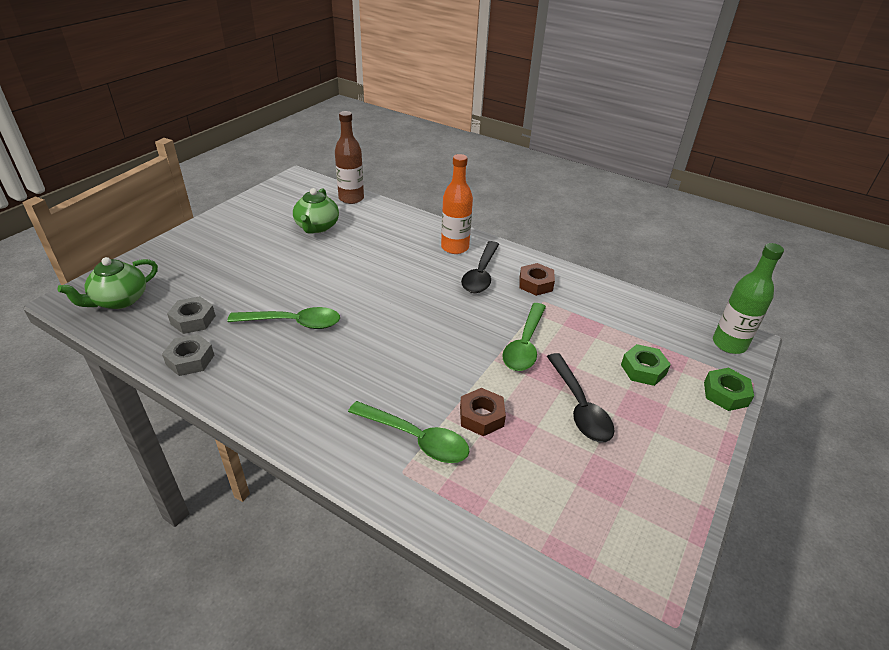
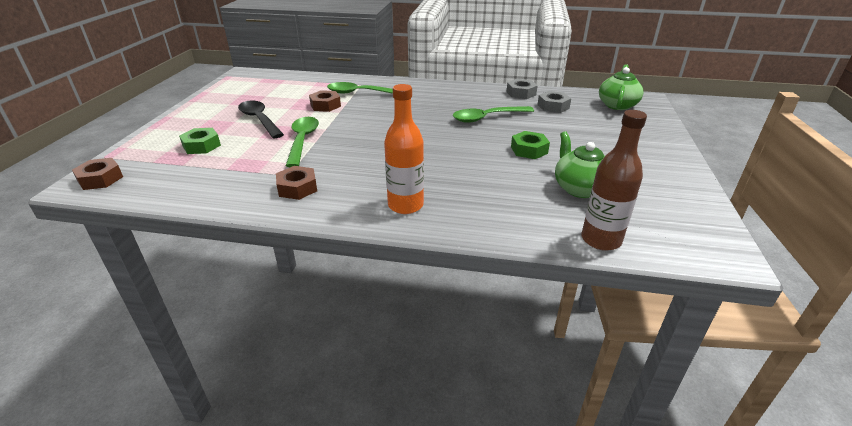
camera: 160 degrees right, 5 degrees down
(481, 274) = (360, 183): black spoon -> none
(725, 394) = (137, 145): green nut -> green nut (529, 150)
(729, 344) = (100, 179): green bottle -> brown nut

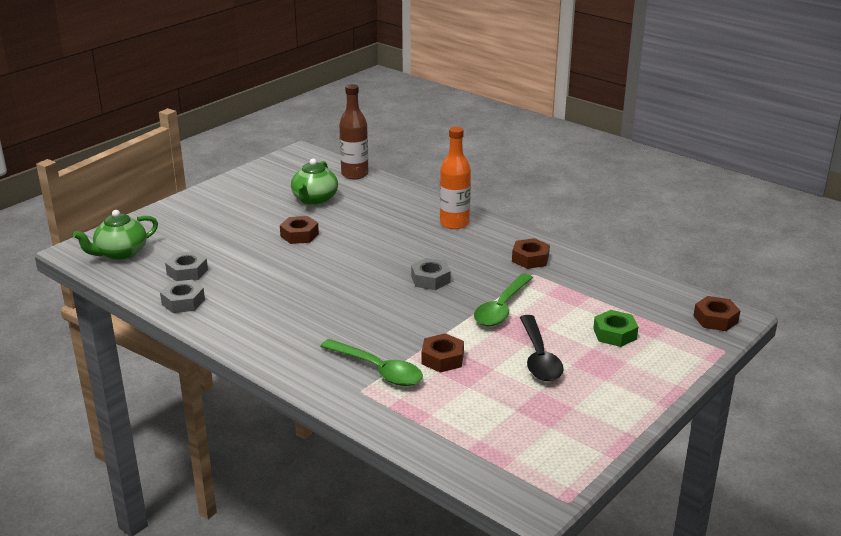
camera: 150 degrees left, 5 degrees down
(377, 146) = (430, 279): none -> grey nut
(487, 118) = (280, 279): green spoon -> none
(529, 150) = (299, 235): green nut -> brown nut

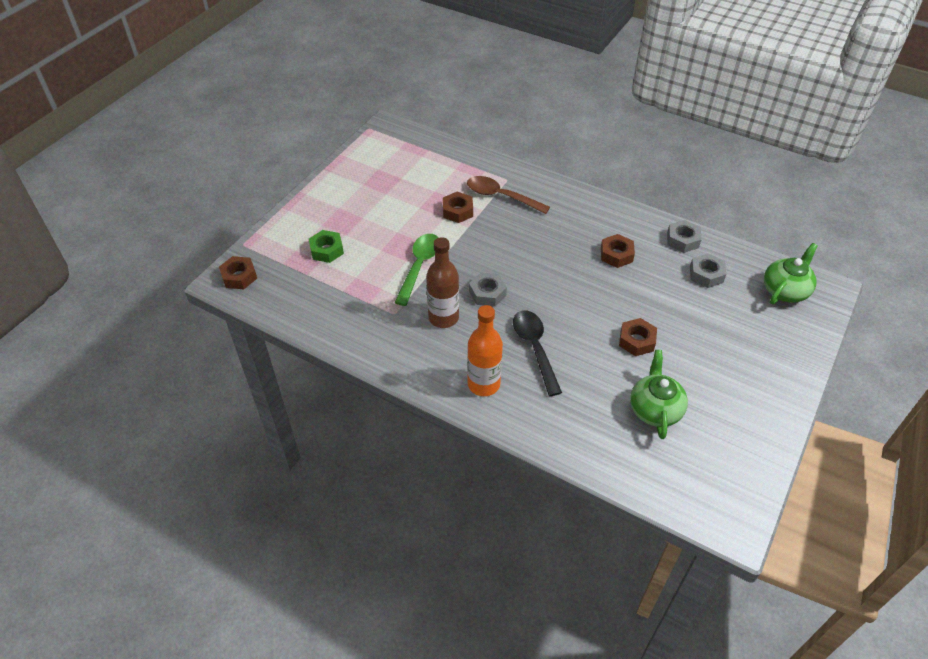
camera: 170 degrees right, 20 degrees up
(354, 174) = (634, 476): brown bottle -> brown bottle (443, 318)
(378, 370) = (501, 196): green spoon -> brown spoon
(530, 259) = (398, 335): brown nut -> brown nut (616, 255)
(539, 357) = (386, 221): black spoon -> black spoon (534, 348)

